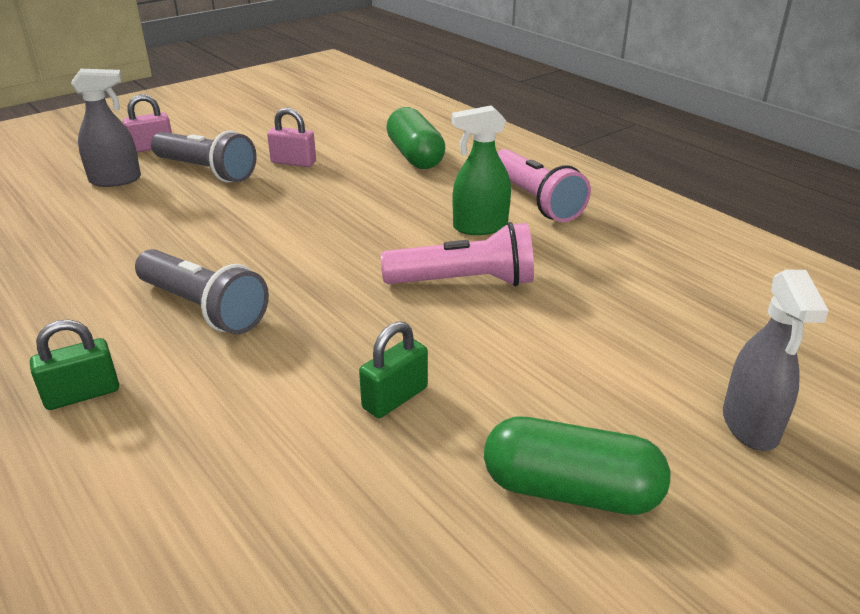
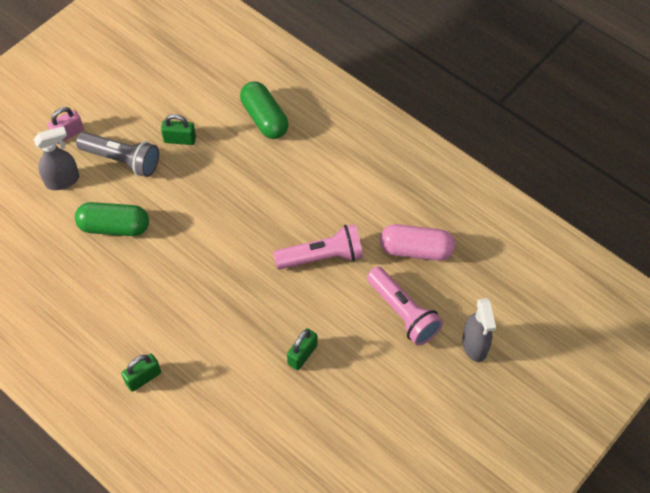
camera: 10 degrees left, 25 degrees up
(204, 308) = (179, 303): grey flashlight -> none
(293, 162) = (180, 139): pink padlock -> green padlock
(479, 227) = (323, 200): green spray bottle -> none
(536, 201) = (355, 164): pink flashlight -> pink flashlight (403, 313)
(570, 490) = (392, 398): green capsule -> green capsule (114, 227)
(627, 290) = (416, 250): none -> pink capsule

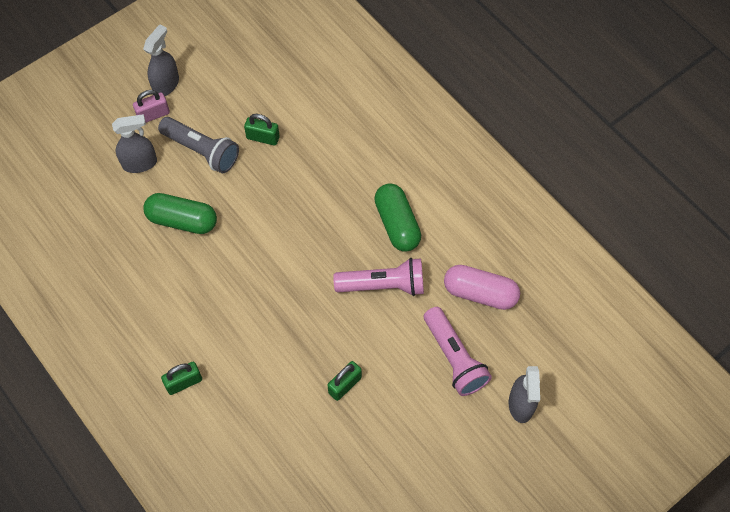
camera: 10 degrees right, 5 degrees up
(76, 104) = (166, 84): none -> grey spray bottle
(264, 118) = (352, 128): green capsule -> green capsule (397, 224)

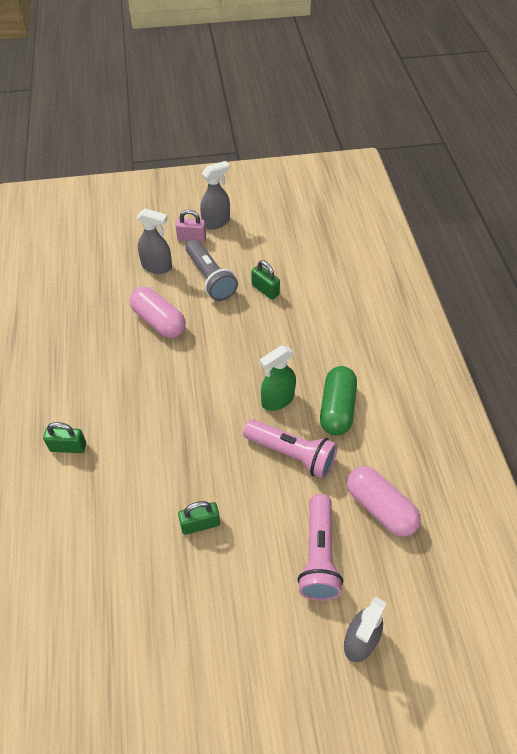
camera: 30 degrees right, 10 degrees down
(182, 220) = (159, 321): green capsule -> pink capsule
(341, 242) = (277, 400): none -> green spray bottle

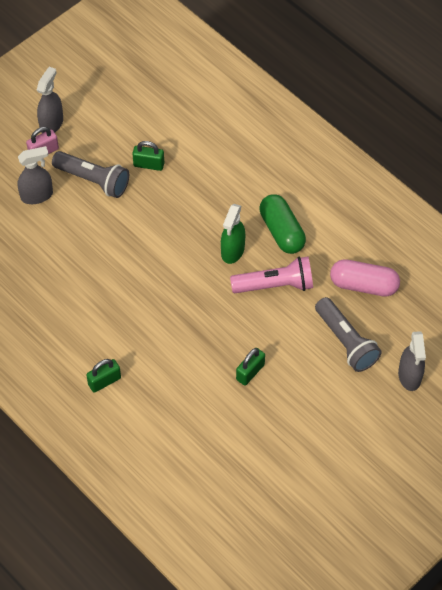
camera: 35 degrees left, 5 degrees up
(159, 321) = (83, 243): pink capsule -> none
(319, 556) = (346, 342): pink flashlight -> grey flashlight

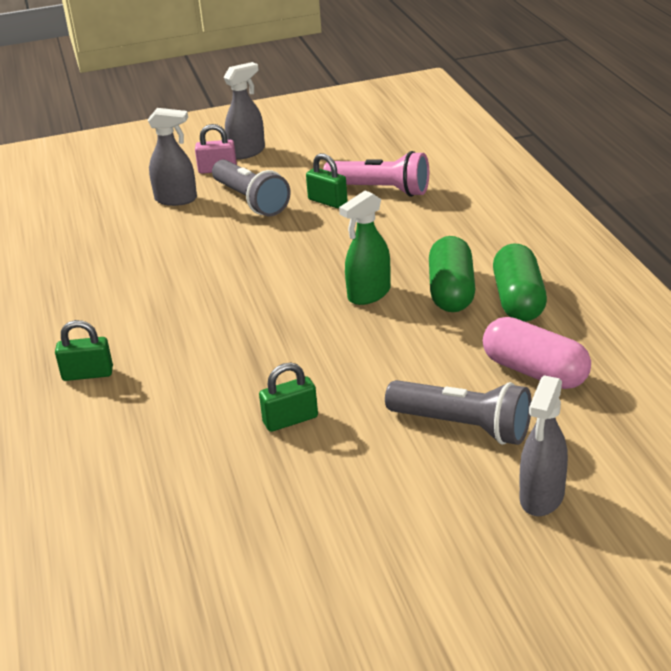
camera: 30 degrees right, 25 degrees down
(275, 285) = (401, 339): pink flashlight -> pink flashlight (381, 190)
(325, 226) = (518, 300): none -> green capsule
(346, 342) = (463, 426): grey flashlight -> grey flashlight turned 60 degrees counterclockwise

